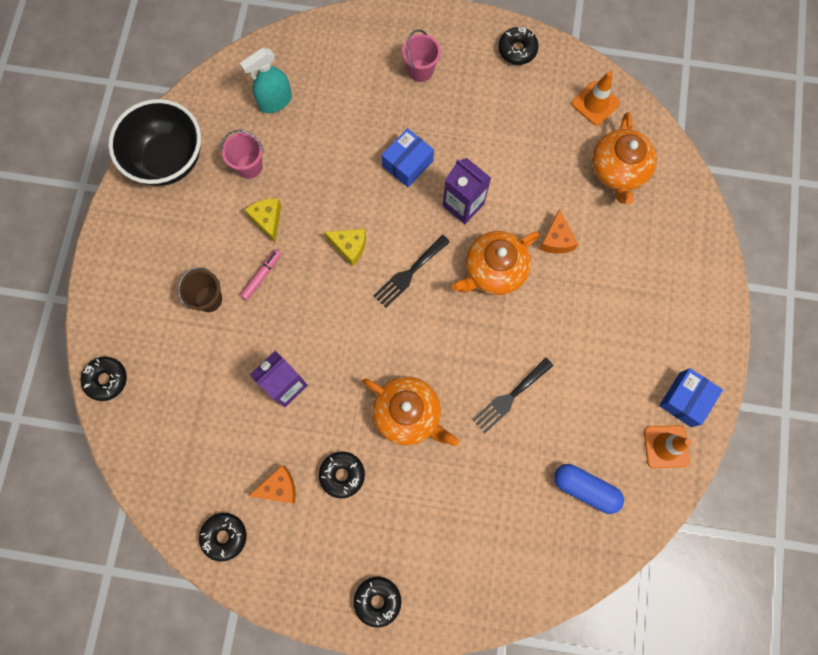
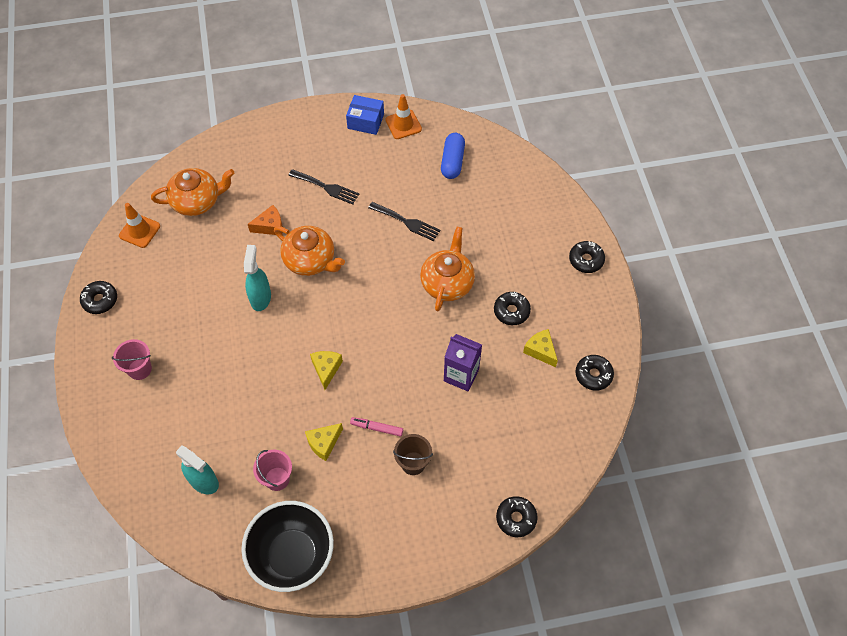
camera: 110 degrees left, 15 degrees down
(279, 487) = (540, 350): orange cheese -> yellow cheese
(407, 163) = (235, 350): blue box -> none
(409, 273) = (334, 317): black fork -> black fork (326, 187)
(463, 205) = (260, 297): purple carton -> turquoise spray bottle

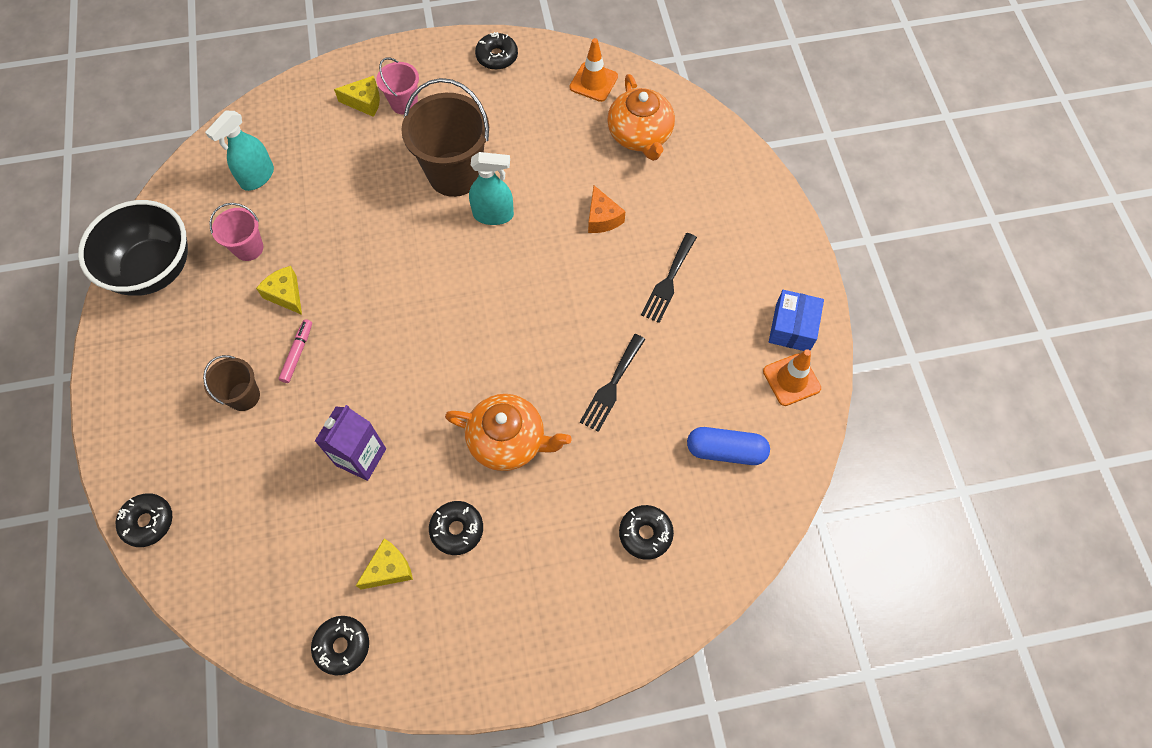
camera: 90 degrees right, 5 degrees up
(218, 326) = (455, 174): none -> brown bucket
(310, 260) = (548, 267): orange teapot -> none
(326, 369) = (386, 293): yellow cheese -> yellow cheese (364, 102)
(586, 260) = (544, 651): black donut -> black donut (645, 534)

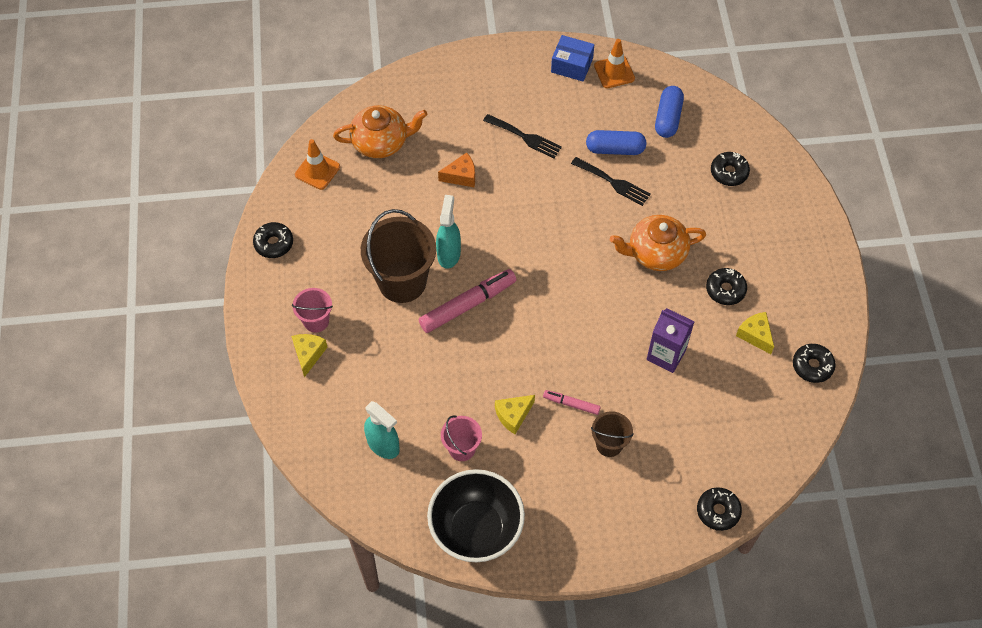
camera: 85 degrees left, 5 degrees down
(427, 239) = (468, 305): none -> pink marker
(508, 441) = (655, 253): orange teapot -> orange teapot turned 120 degrees counterclockwise
(665, 386) = (615, 149): none -> blue capsule

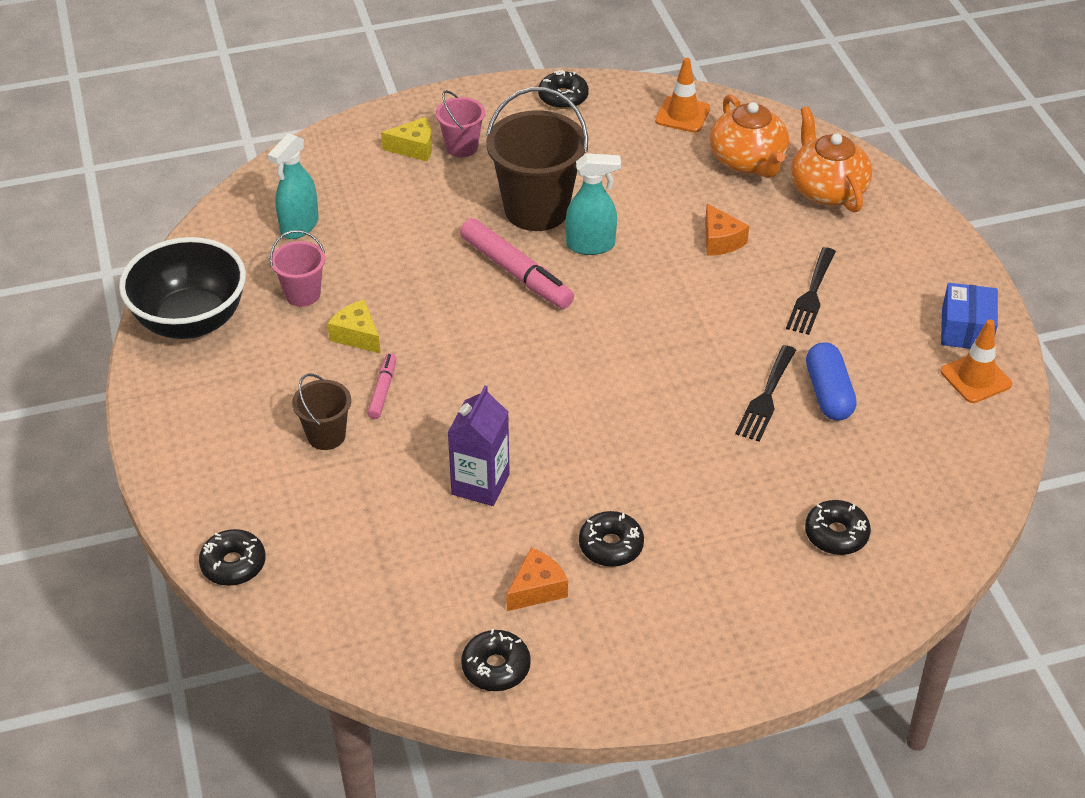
camera: 80 degrees right, 15 degrees down
(655, 253) = (654, 457): orange teapot -> orange teapot (827, 189)
(668, 118) = (913, 449): blue capsule -> none
(755, 335) = (537, 589): yellow cheese -> orange cheese

